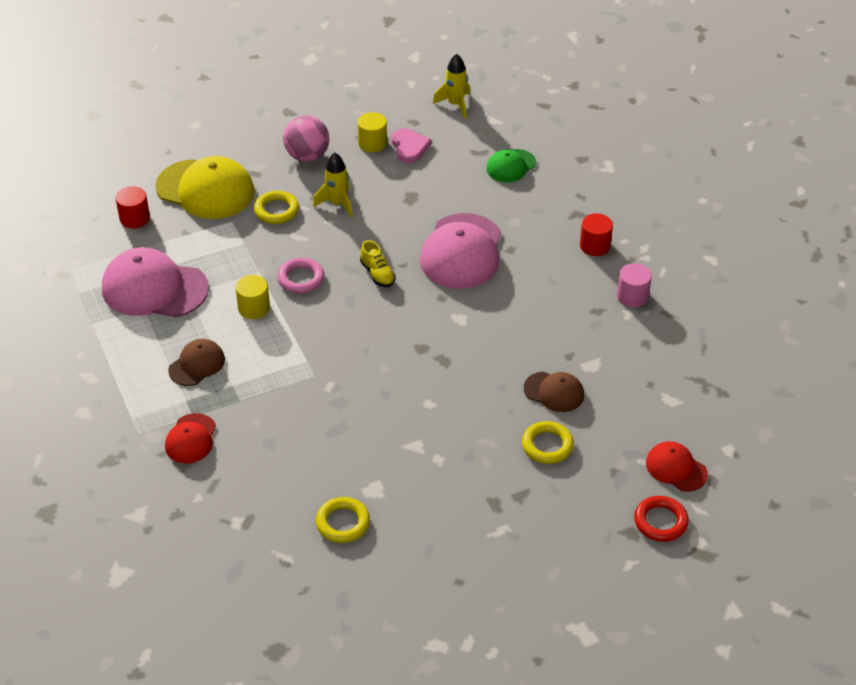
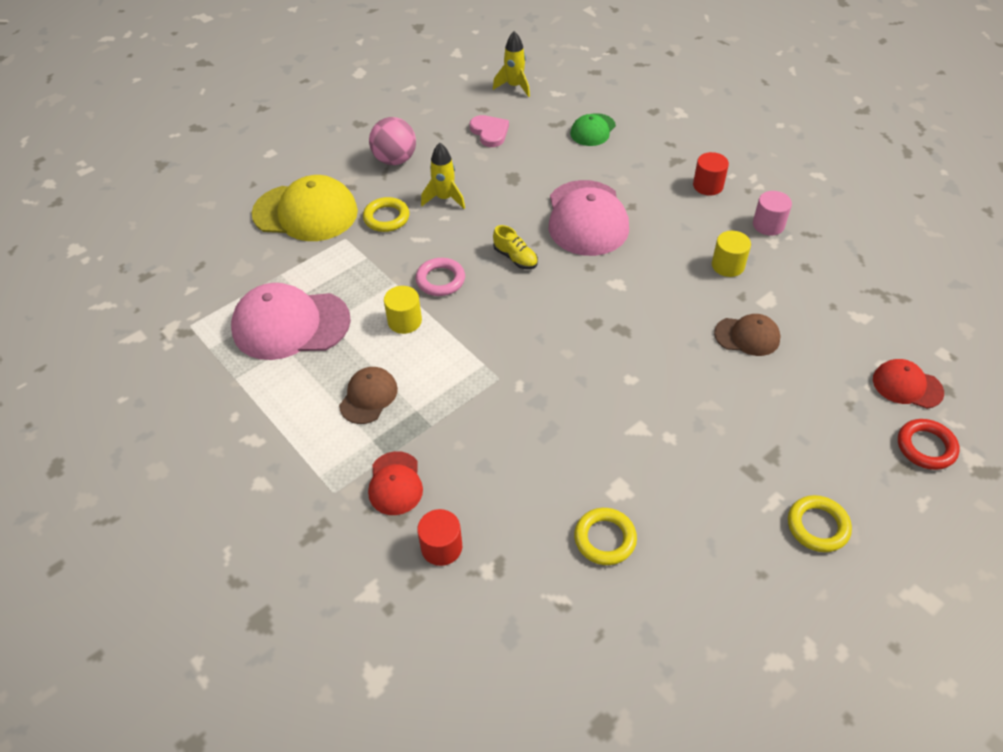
camera: 15 degrees left, 5 degrees up
(135, 218) = (242, 257): red cylinder -> red cylinder (441, 547)
(372, 143) = (453, 136): yellow cylinder -> yellow cylinder (728, 265)
(547, 445) = (771, 394): yellow ring -> yellow ring (817, 526)

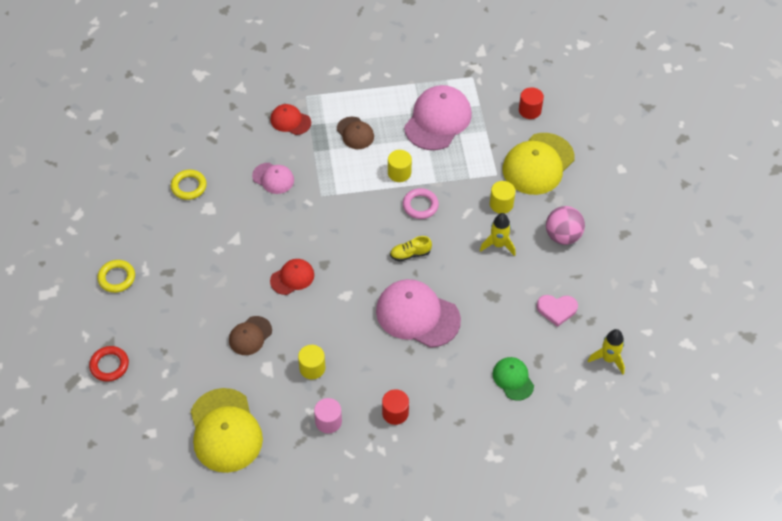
camera: 120 degrees right, 5 degrees up
(386, 218) = (501, 204): yellow ring -> yellow cylinder
(441, 547) = (240, 123): red cylinder -> red cylinder (529, 110)
(511, 444) = (273, 178): none -> pink cap
(867, 294) = (225, 431): none -> yellow cap
(907, 386) = (149, 391): red cap -> red cap (292, 278)

